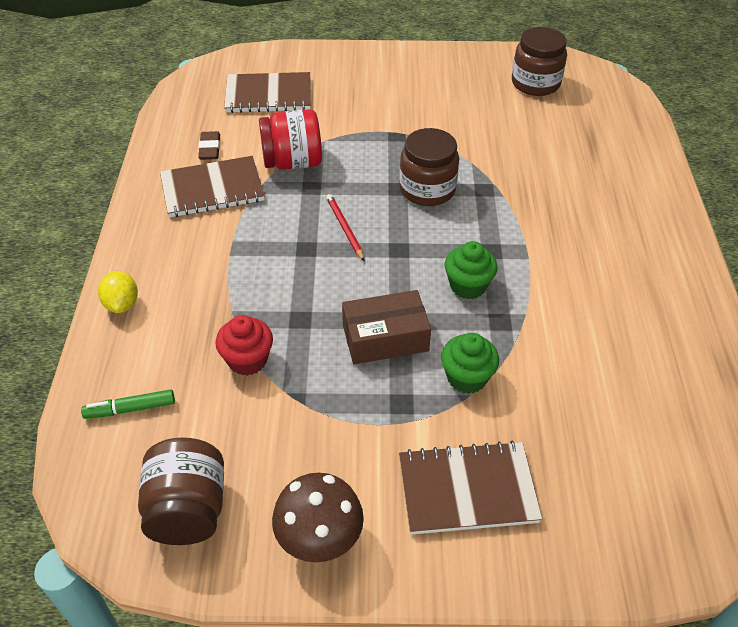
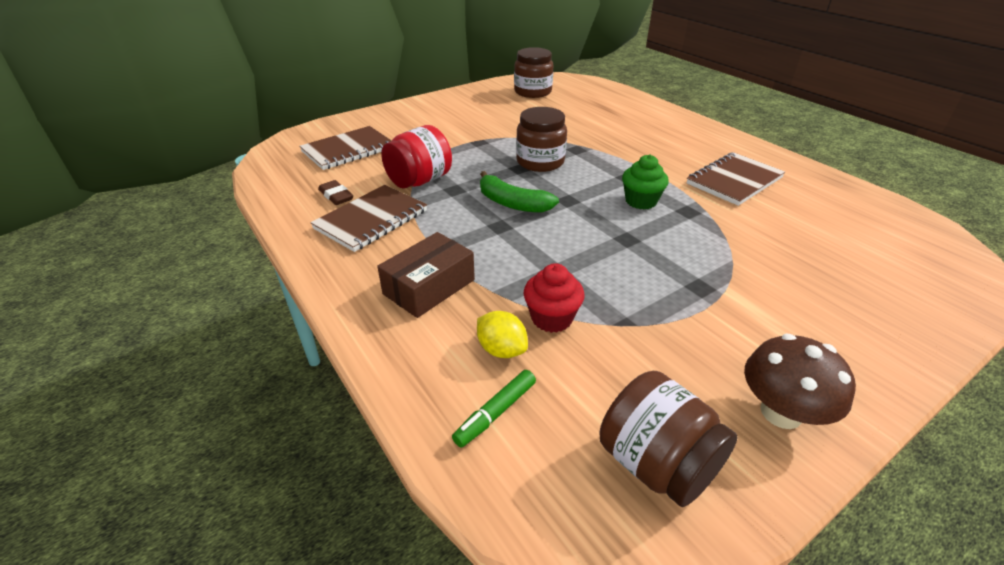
camera: 35 degrees left, 10 degrees down
(122, 304) = (383, 333): yellow lemon -> yellow lemon (501, 350)
(344, 228) = (512, 203): red pencil -> green banana
(385, 338) = (632, 254): brown box -> brown box (429, 287)
(466, 377) = (716, 251): green cupcake -> none
(467, 490) = (816, 316): brown notebook -> brown notebook (734, 181)

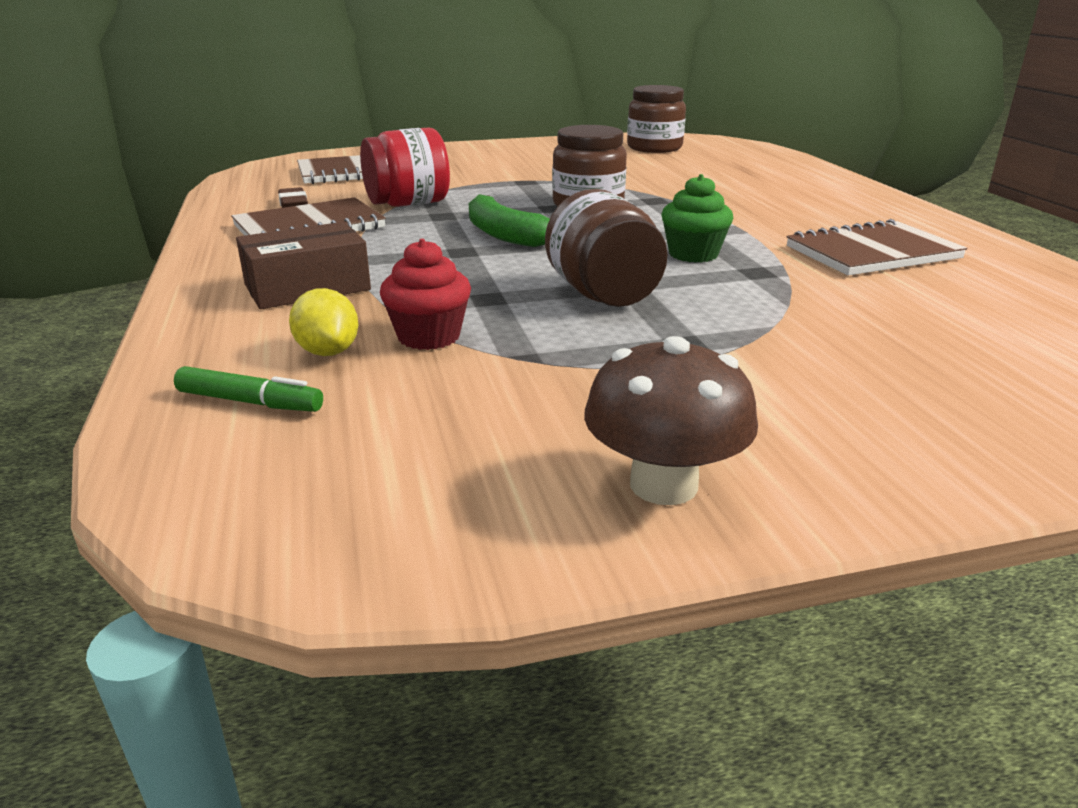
camera: 20 degrees right, 10 degrees down
(495, 413) = (250, 402): green marker -> green marker turned 135 degrees counterclockwise
(656, 464) = (404, 492): brown jar -> brown jar (603, 295)

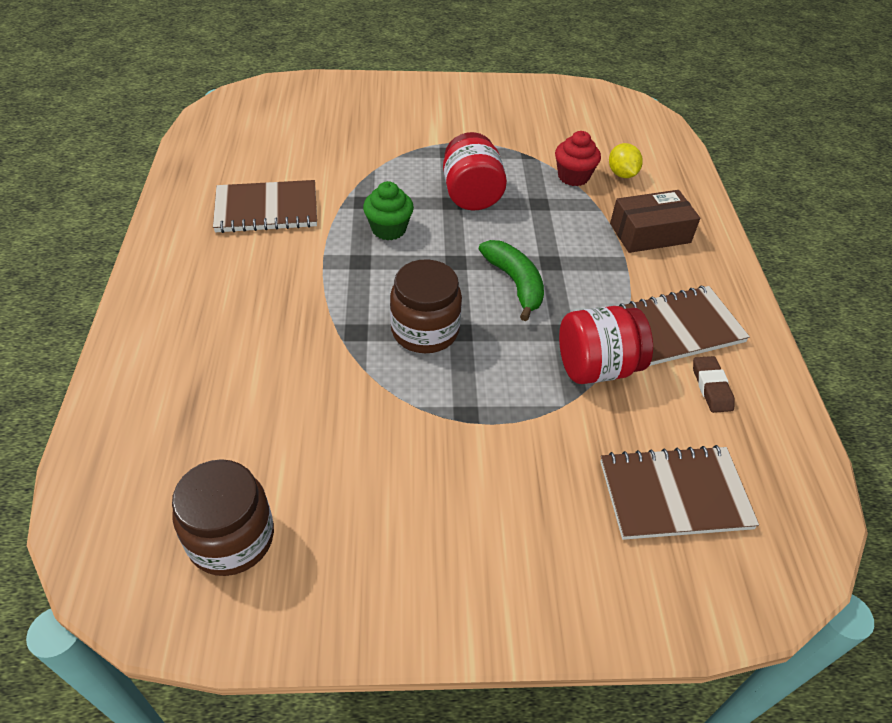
camera: 170 degrees left, 20 degrees up
(250, 402) = (646, 150): green marker -> none
(603, 295) = (471, 195): brown jar -> red jar
(663, 484) = (496, 95): brown mushroom -> none

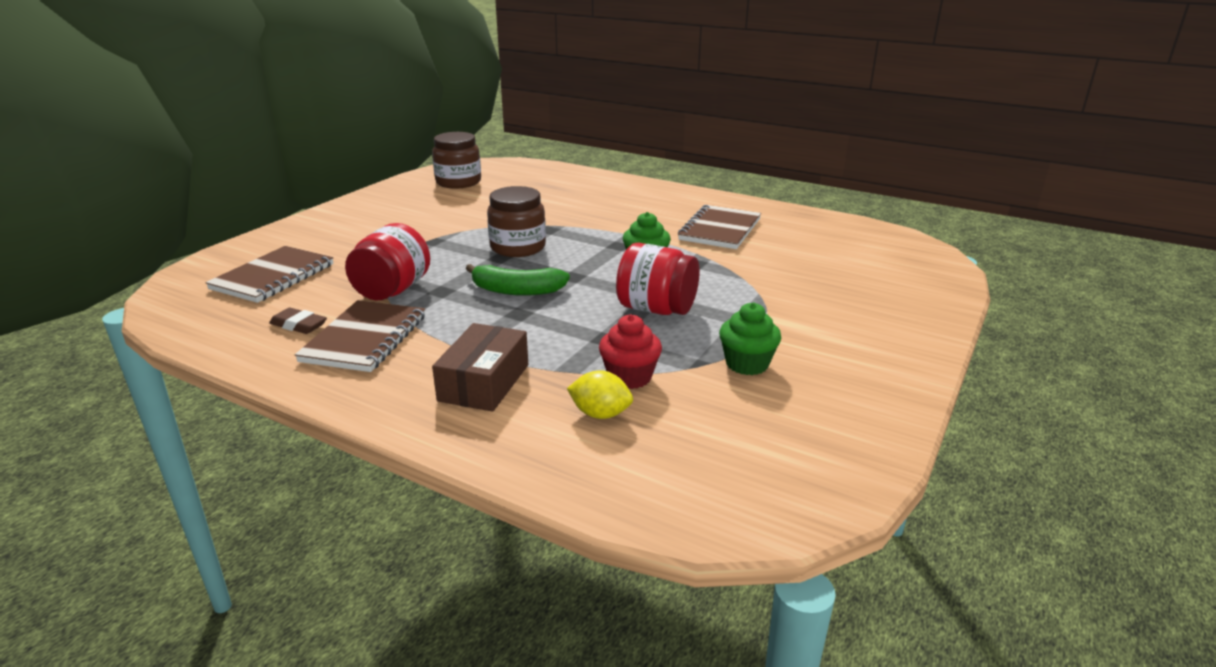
camera: 125 degrees right, 20 degrees down
(507, 138) = (747, 364): none -> green cupcake

